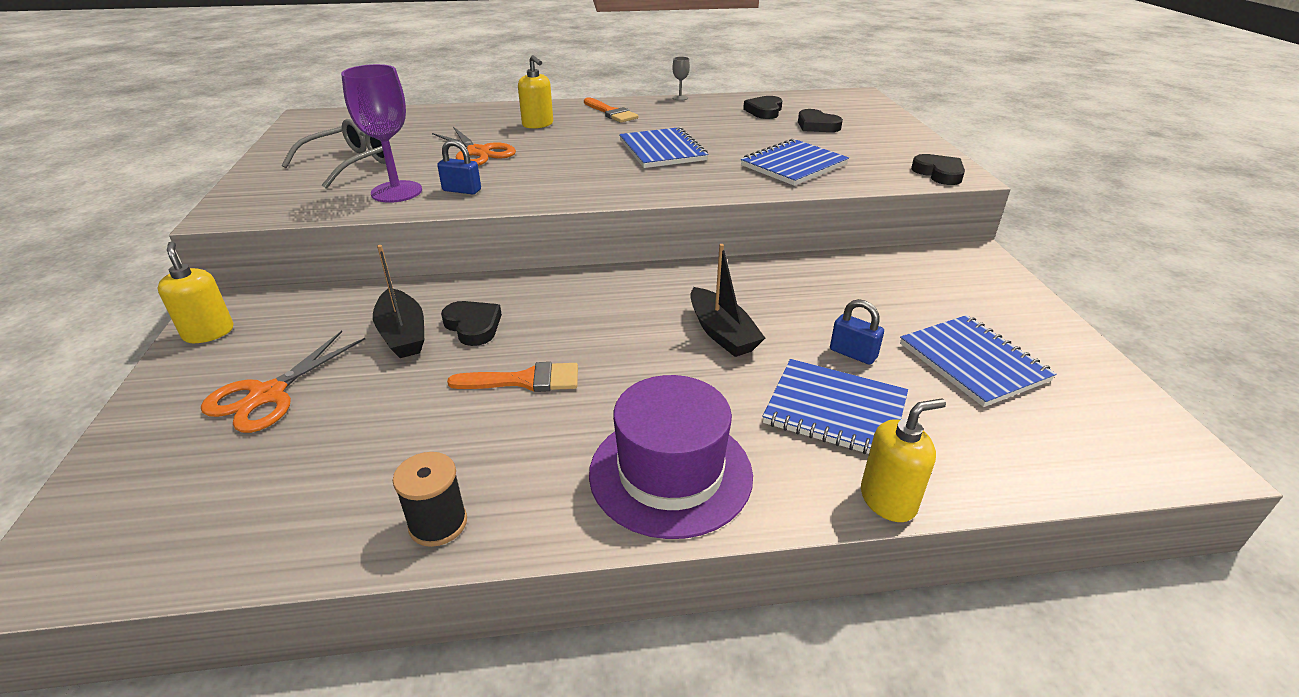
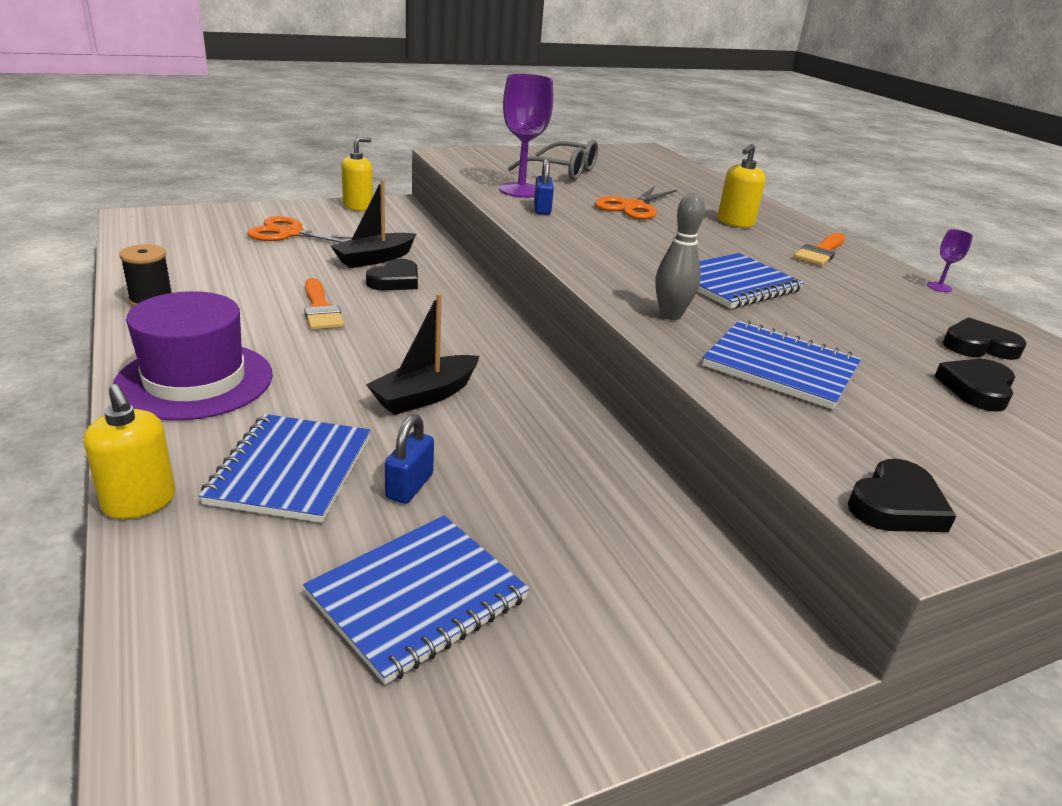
camera: 70 degrees right, 5 degrees down
(680, 98) = (939, 287): grey goblet -> purple goblet
(713, 181) = (670, 315): none -> grey bowling pin

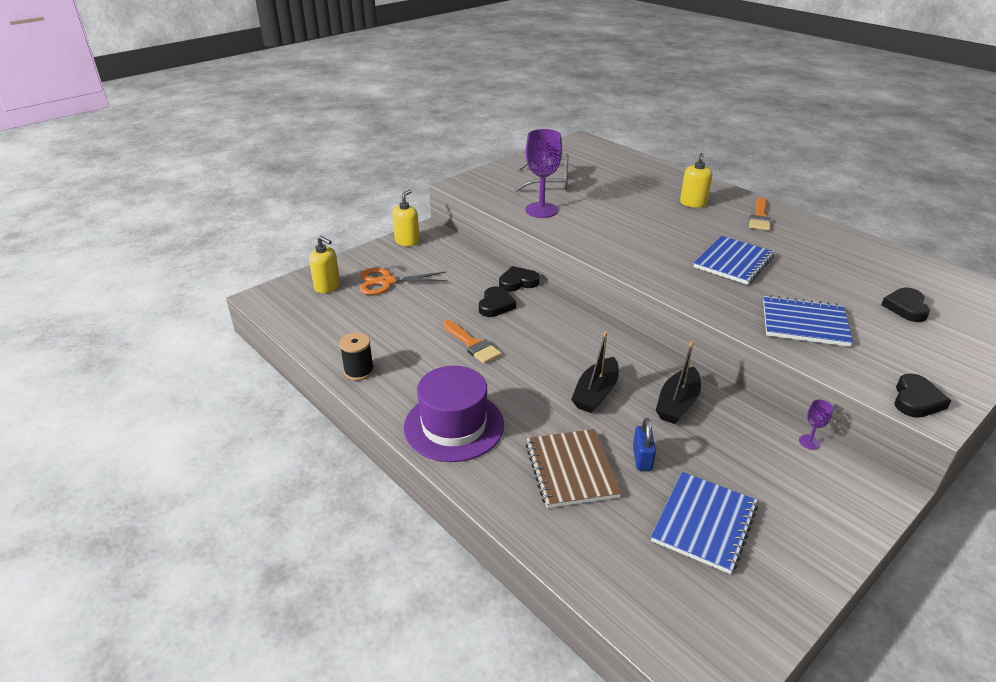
camera: 15 degrees left, 5 degrees up
(139, 502) = (511, 518): yellow soap dispenser -> yellow soap dispenser (327, 287)
(291, 470) = (571, 470): blue notebook -> brown notebook
(375, 259) = (465, 289): black boat -> black boat (677, 404)
(542, 209) = (571, 226): blue padlock -> none
(633, 207) = (622, 206): orange scissors -> none
(670, 315) = (720, 300): grey bowling pin -> none
(939, 287) = (841, 229): purple goblet -> purple goblet (809, 442)
(978, 346) = (888, 273): black heart -> black heart (518, 282)

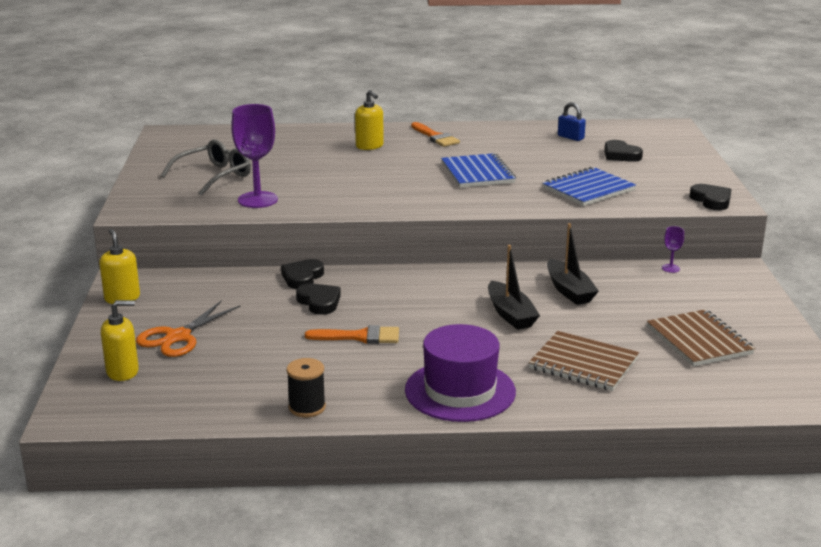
camera: 50 degrees left, 10 degrees down
(642, 458) = (608, 331): blue padlock -> blue padlock (570, 137)
(704, 523) = (699, 340): blue notebook -> brown notebook

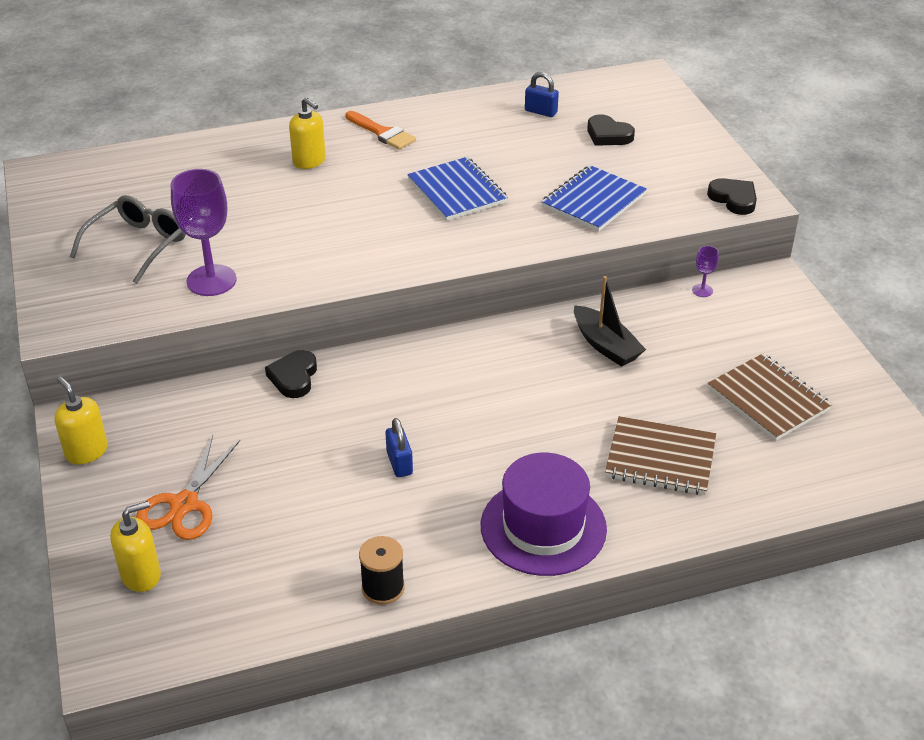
camera: 15 degrees left, 15 degrees up
(319, 302) = (330, 415): black heart -> none
(360, 337) = (399, 463): orange brush -> blue padlock
(510, 314) = (555, 395): black boat -> none

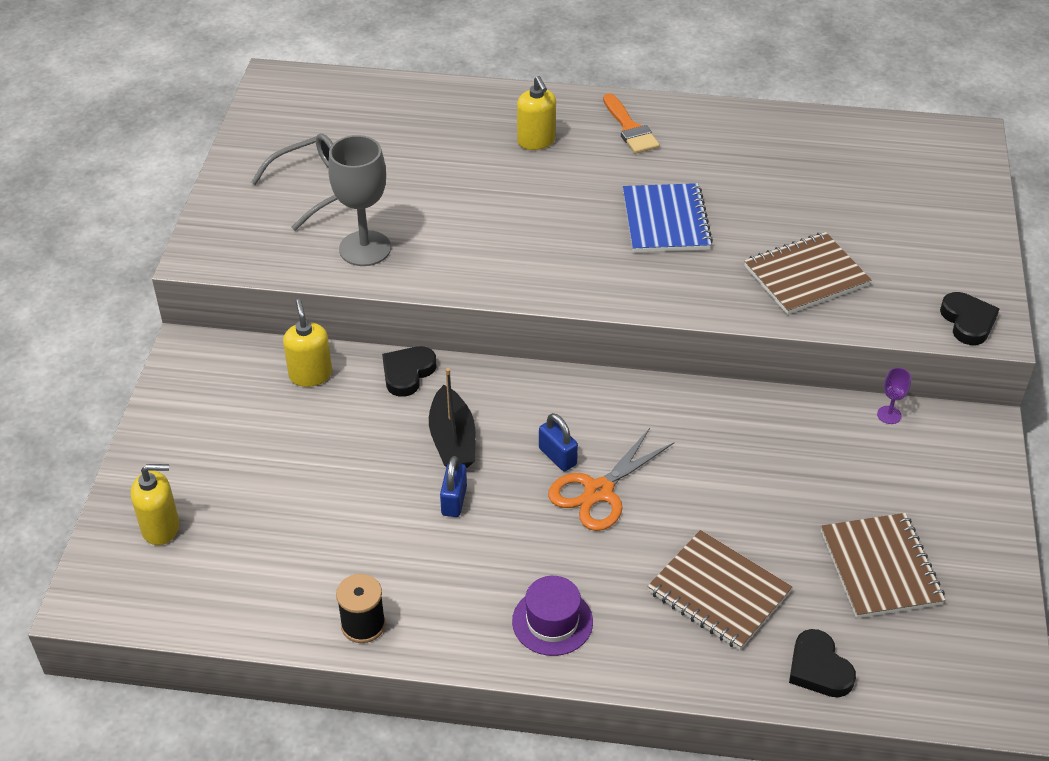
camera: 25 degrees right, 5 degrees up
(86, 451) = (181, 386): yellow soap dispenser -> yellow soap dispenser (310, 375)
(184, 504) = (235, 471): orange scissors -> orange scissors (599, 492)
(211, 280) = (365, 248): purple goblet -> grey goblet
(541, 111) = (816, 149): blue padlock -> blue padlock (557, 456)
(543, 527) = (552, 621): purple hat -> purple hat, size x0.59
(593, 201) = (806, 276): blue notebook -> brown notebook
(605, 345) = (741, 444): black boat -> black boat (452, 440)
(608, 135) = (874, 200): black heart -> black heart (819, 668)

